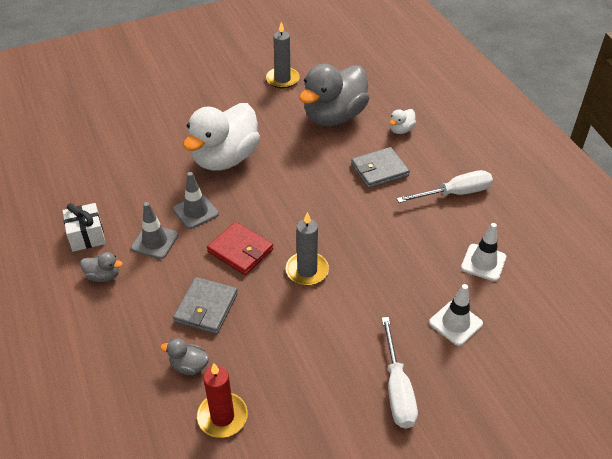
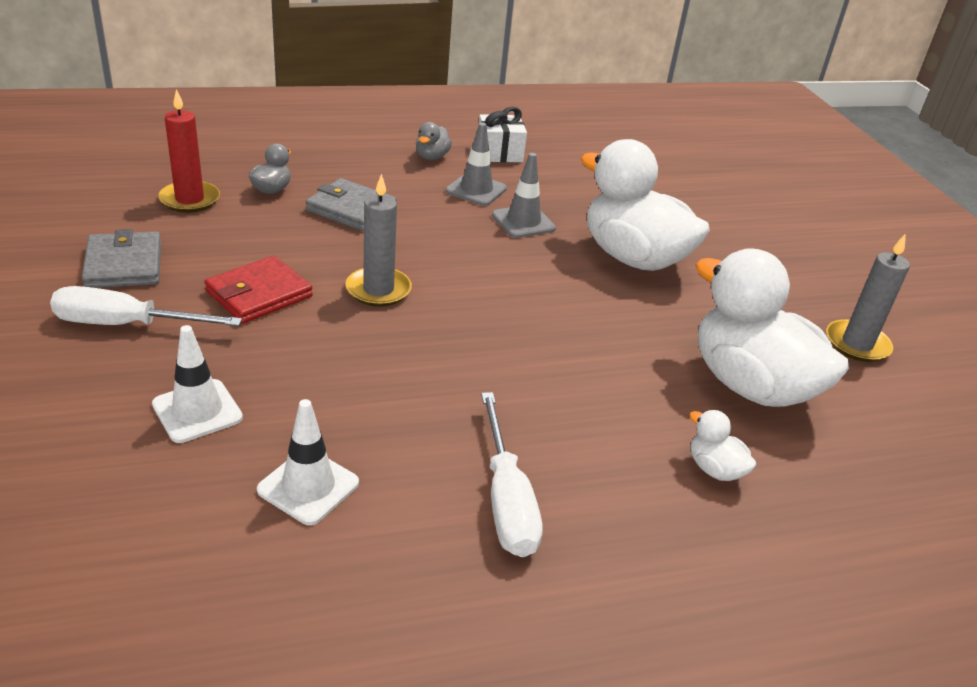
camera: 95 degrees right, 10 degrees down
(240, 250) = (438, 244): red wallet -> red wallet (259, 294)
(334, 116) = (750, 385): grey duck -> white duck
(379, 170) = (590, 410): grey wallet -> grey wallet (124, 265)

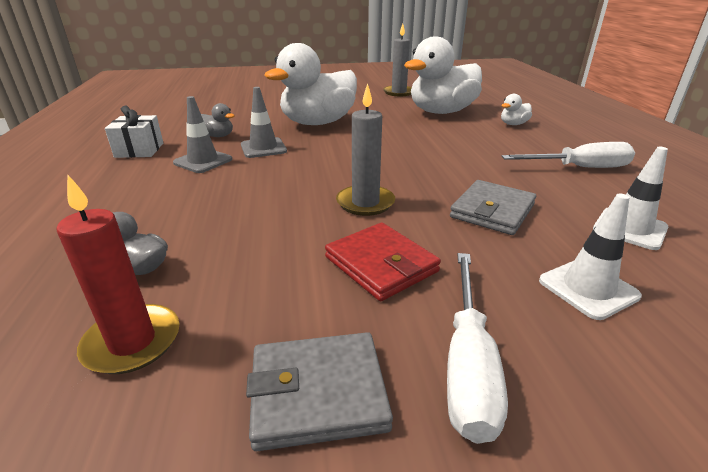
camera: 80 degrees left, 5 degrees down
(351, 209) = (215, 216): grey wallet -> grey wallet (492, 211)
(432, 157) = (124, 176): grey duck -> grey duck (218, 136)

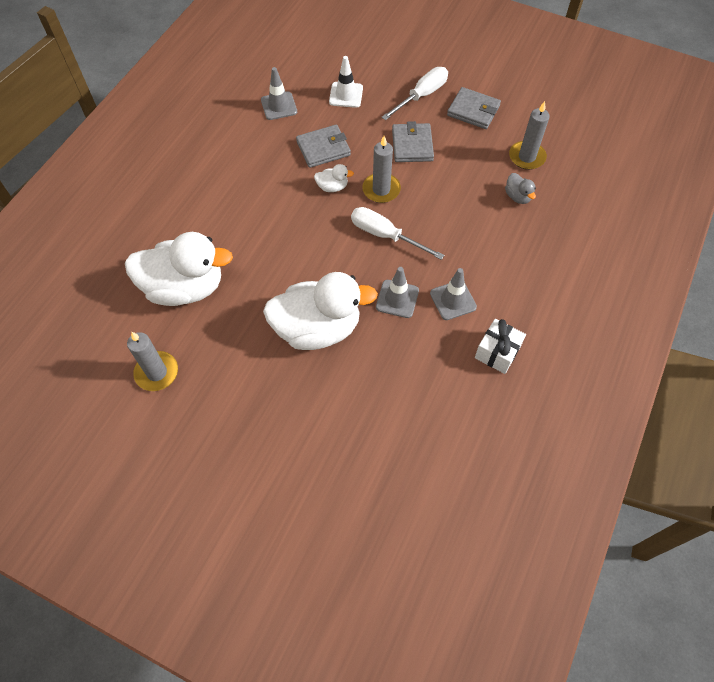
camera: 145 degrees left, 30 degrees up
(132, 342) = (527, 157): red candle -> grey candle
(218, 136) = (422, 348): grey duck -> none
(381, 264) = (412, 145): red wallet -> grey wallet
(513, 124) = (164, 228): white duck -> white duck (332, 187)
(579, 168) = (219, 153): white screwdriver -> white screwdriver (385, 235)
(629, 228) = (279, 106): white traffic cone -> grey traffic cone

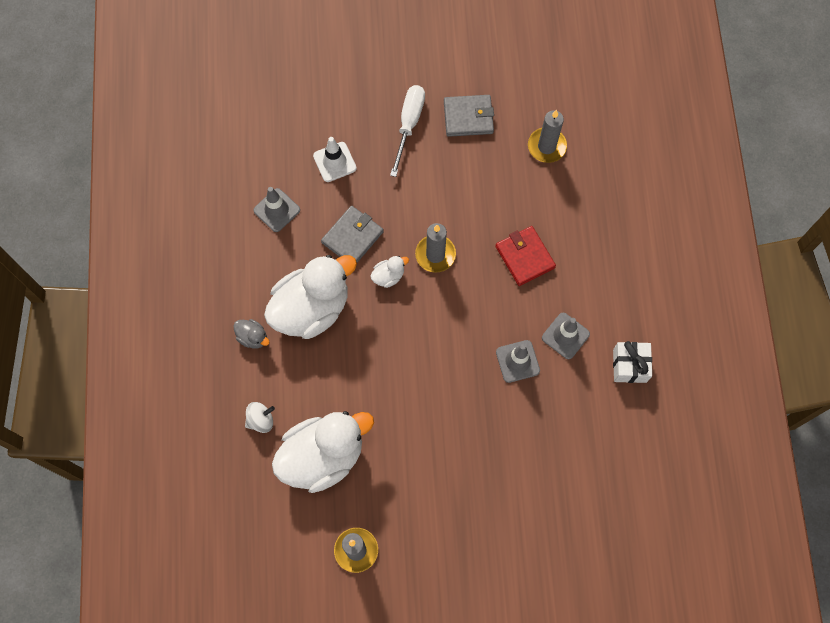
camera: 30 degrees left, 10 degrees up
(157, 237) = (261, 420): none -> white spinning top
(317, 328) = (467, 429): white duck -> white duck (311, 308)
(385, 235) = (469, 302): white screwdriver -> none
(412, 145) = (434, 188): grey wallet -> none
(456, 225) = (524, 257): none -> red wallet
(517, 196) = (562, 196): grey duck -> grey duck (253, 337)

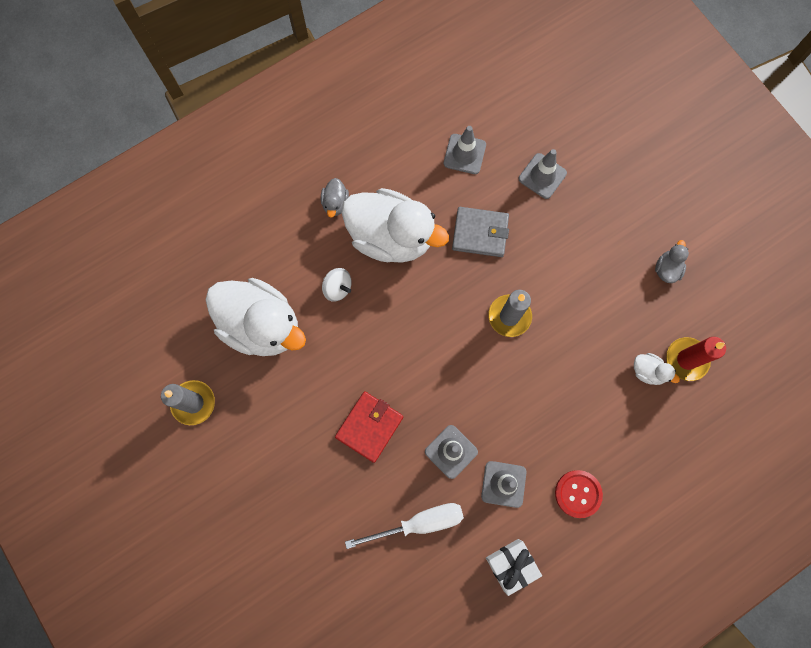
camera: 60 degrees right, 5 degrees up
(261, 420) = (265, 254): white spinning top -> white spinning top (337, 288)
(334, 162) = (542, 176): white traffic cone -> grey traffic cone
(388, 276) = (462, 286): white duck -> white duck (647, 371)
(409, 124) = (622, 219): white screwdriver -> white screwdriver (419, 523)
(468, 117) = (666, 269): grey wallet -> grey duck
(524, 257) = (559, 401): red wallet -> red wallet (369, 427)
(546, 146) = (686, 359): grey candle -> red candle
(603, 285) = (578, 493): none -> red button

